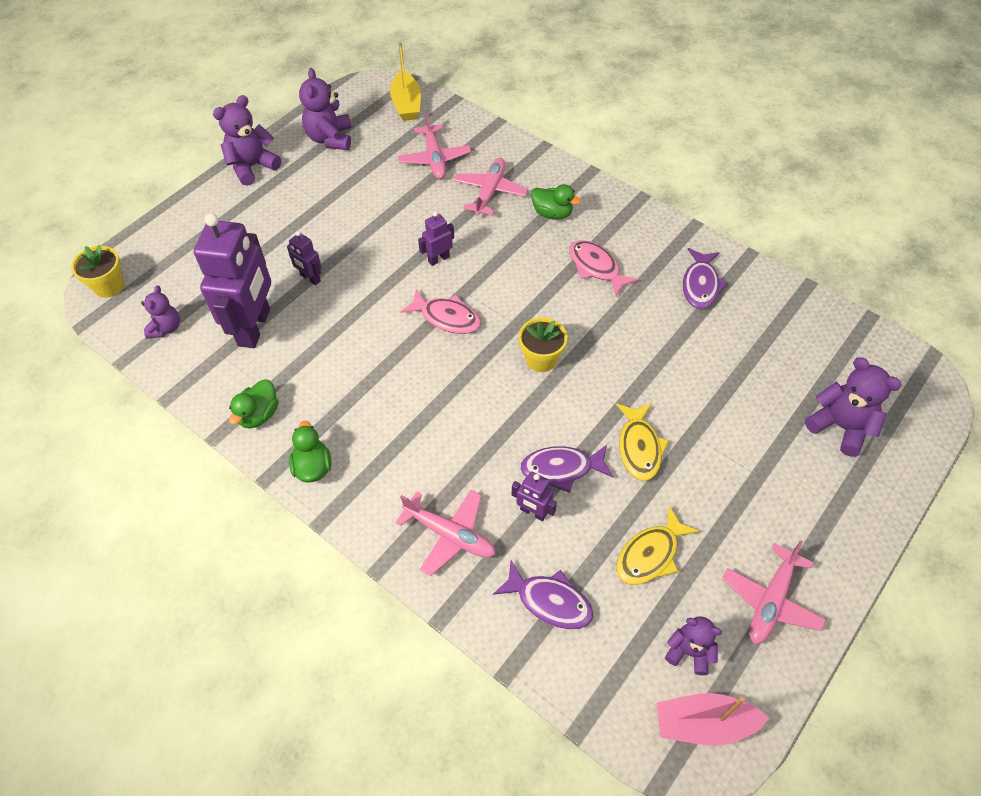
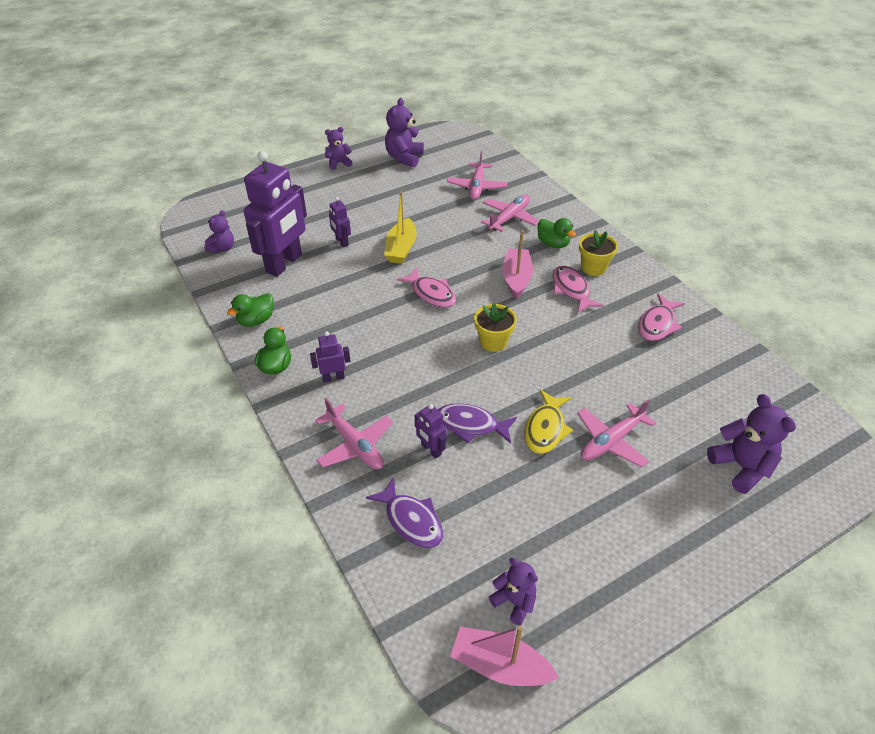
camera: 20 degrees right, 10 degrees down
(109, 286) = (199, 213): yellow flower pot -> yellow flower pot (593, 268)
(252, 167) = (338, 163): purple teddy bear -> purple teddy bear, size x0.63
(406, 104) = (473, 148): yellow boat -> yellow boat (401, 248)
(438, 259) = (445, 253): purple robot -> purple robot (333, 377)
(532, 270) = (516, 278): none -> pink boat
(650, 554) = (516, 513): yellow fish -> none
(700, 285) = (657, 324): purple fish -> pink fish
(770, 601) = (610, 586): pink plane -> pink plane (611, 441)

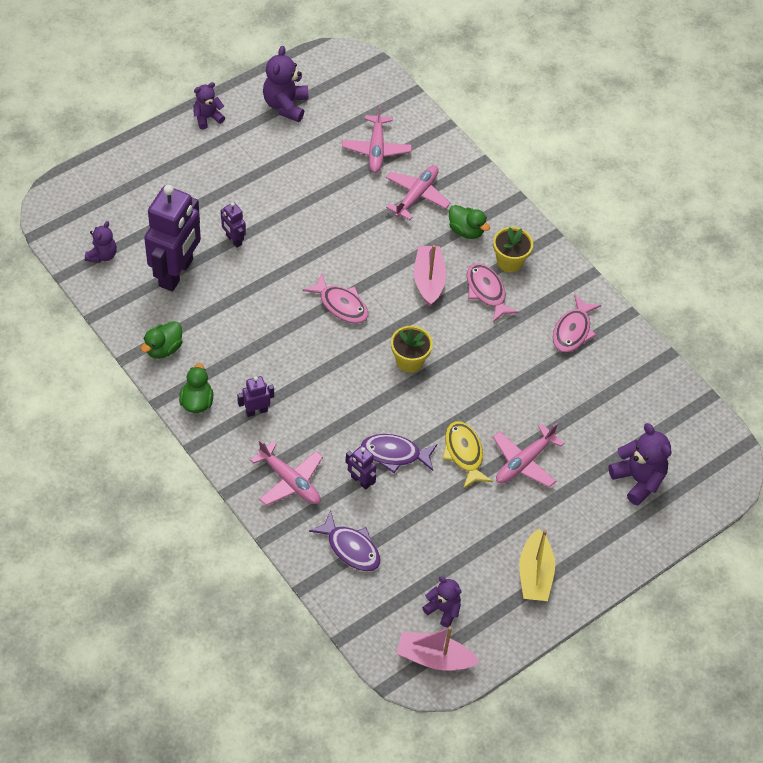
camera: 10 degrees left, 10 degrees up
(401, 248) = (301, 246): yellow boat -> yellow boat (535, 574)
(545, 429) = (464, 453): yellow fish -> yellow fish turned 150 degrees clockwise

